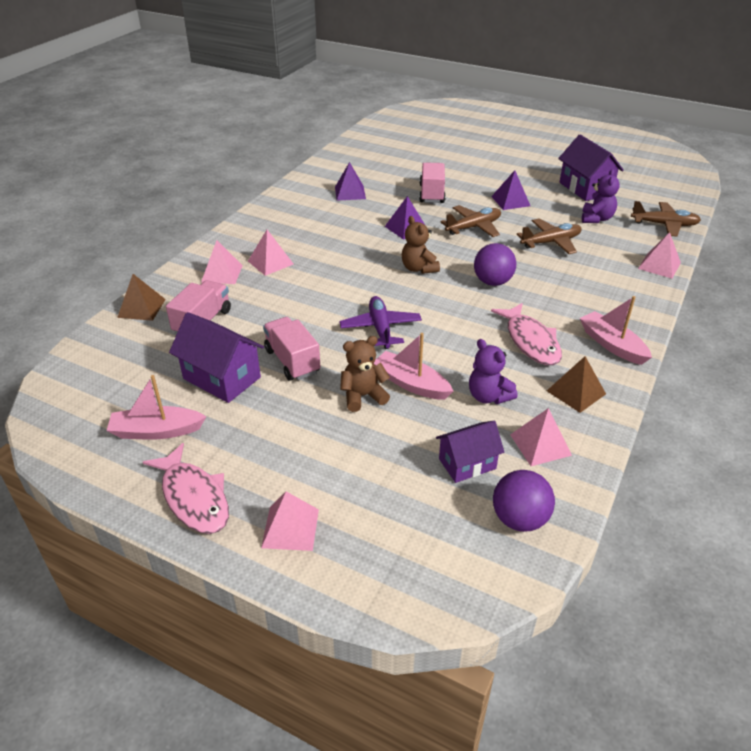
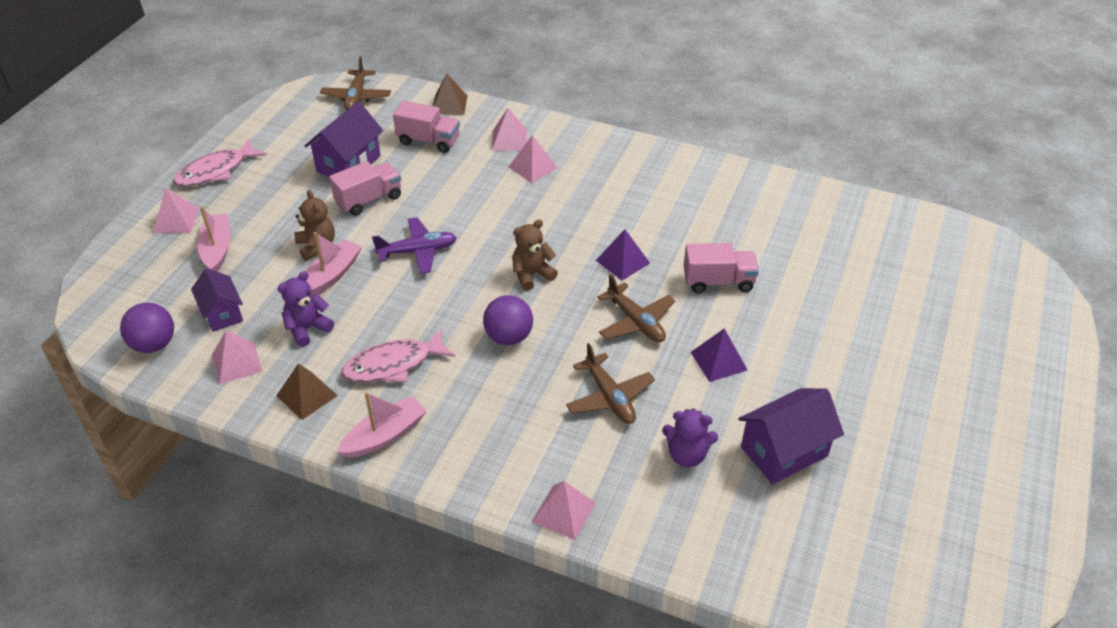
camera: 85 degrees right, 5 degrees up
(156, 431) = (288, 142): pink boat -> pink boat (217, 249)
(350, 192) = (701, 209): purple pyramid -> none
(664, 225) = (685, 539): brown plane -> brown plane (356, 97)

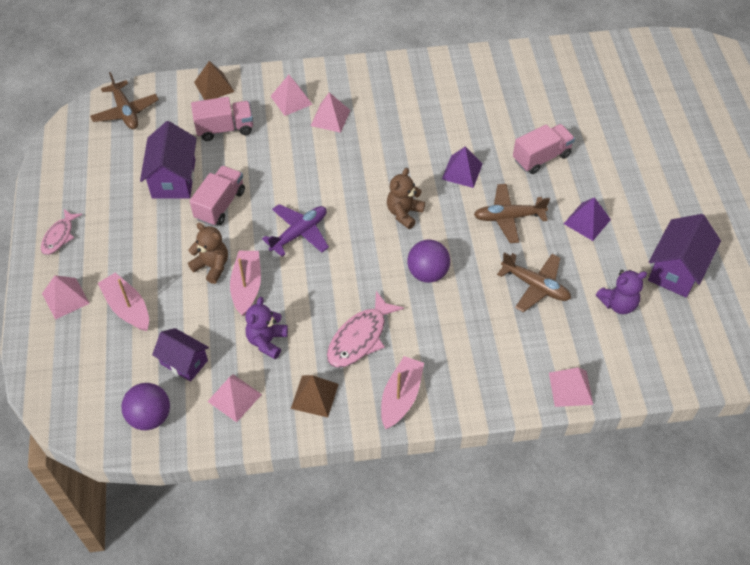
camera: 30 degrees left, 10 degrees up
(216, 171) = (59, 236): pink fish -> pink fish, size x0.64
(635, 322) = (508, 217): brown plane -> brown plane turned 150 degrees clockwise

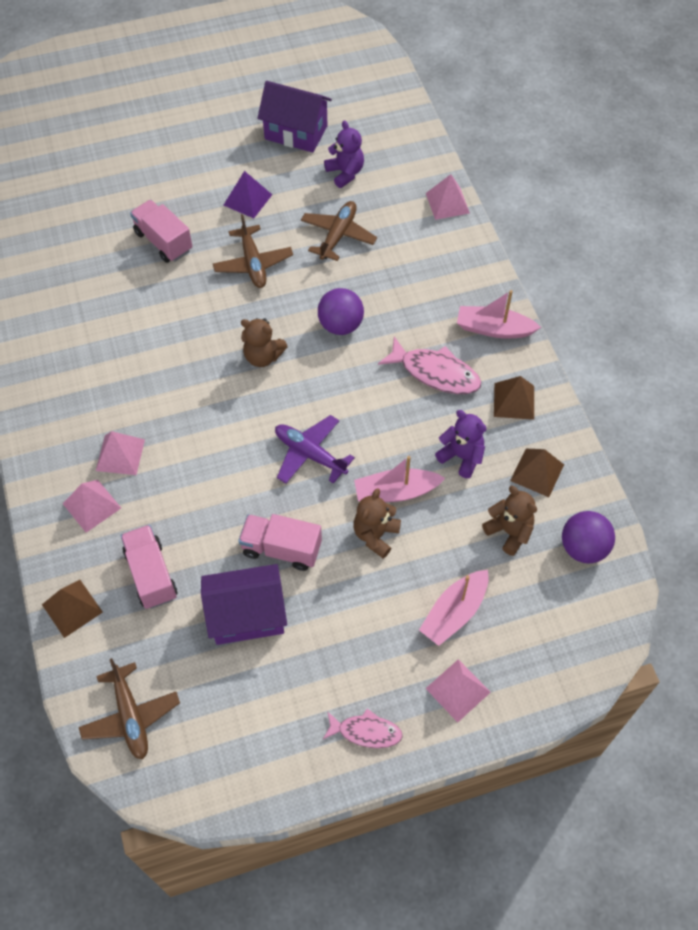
camera: 100 degrees left, 5 degrees up
(125, 112) = (130, 716): brown plane -> brown plane turned 105 degrees clockwise
(184, 362) = (509, 532): purple house -> brown teddy bear
(234, 397) = (537, 472): pink pyramid -> brown pyramid
(267, 341) = (461, 457): purple teddy bear -> purple teddy bear turned 150 degrees counterclockwise
(462, 171) = (193, 310): purple pyramid -> none

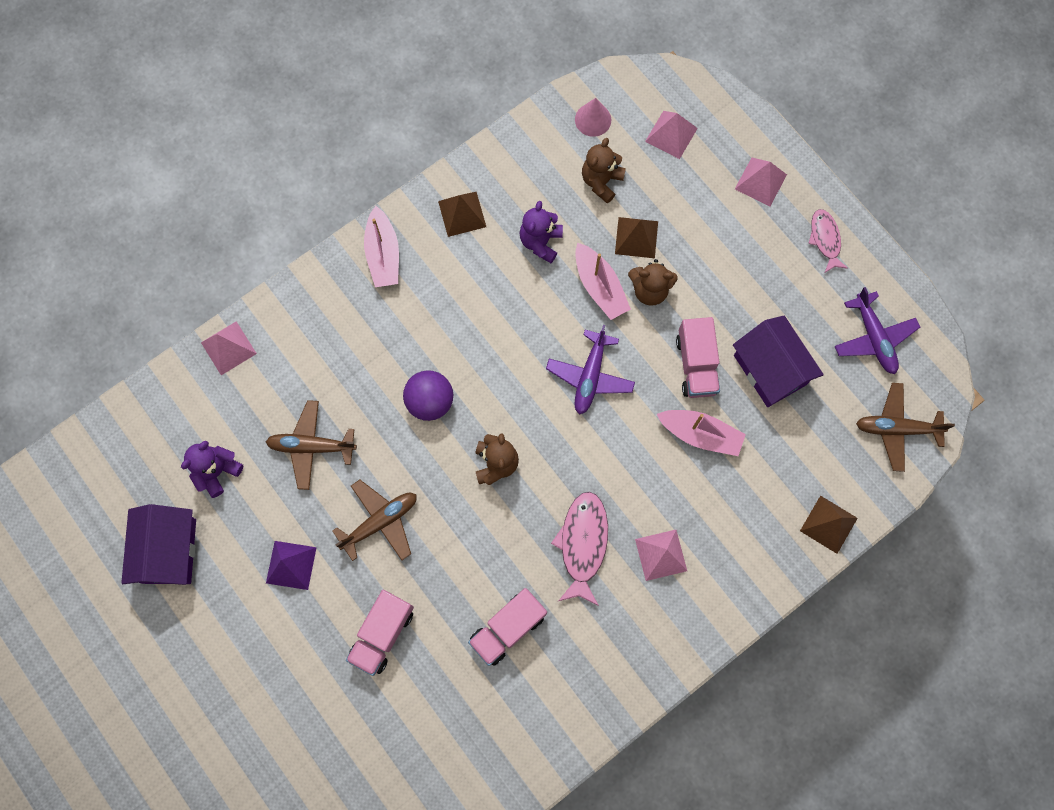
camera: 110 degrees left, 15 degrees up
(92, 505) = (724, 556): pink pyramid -> pink pyramid (671, 134)
(130, 716) = (896, 428): brown plane -> brown plane turned 135 degrees counterclockwise
(151, 574) = (768, 469): pink truck -> pink truck (508, 628)
(235, 735) = (873, 338): none -> purple plane
(435, 373) = (455, 293): pink fish -> pink fish (583, 544)
(454, 612) = (695, 203): pink boat -> pink boat (700, 434)
(537, 472) = (532, 174): brown pyramid -> brown pyramid (636, 237)
(583, 548) = (593, 119): purple ball -> pink cone

